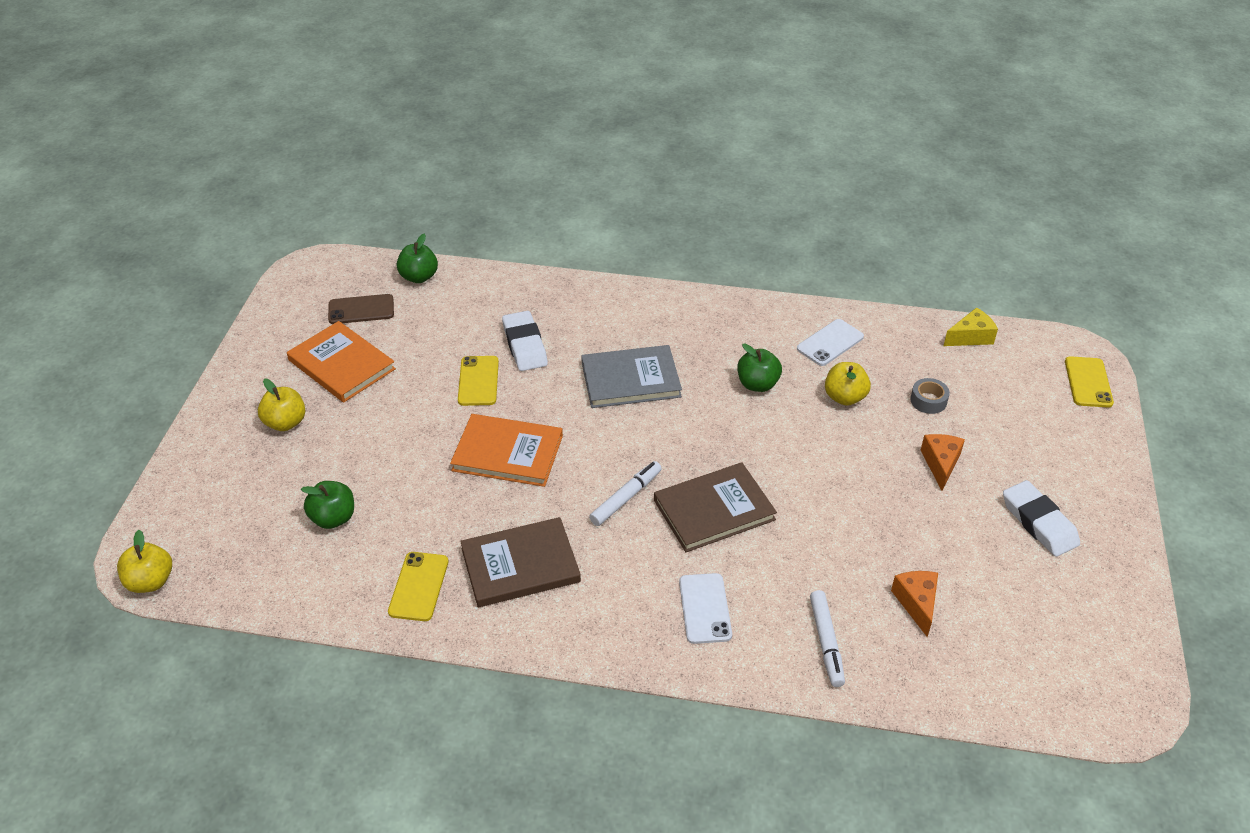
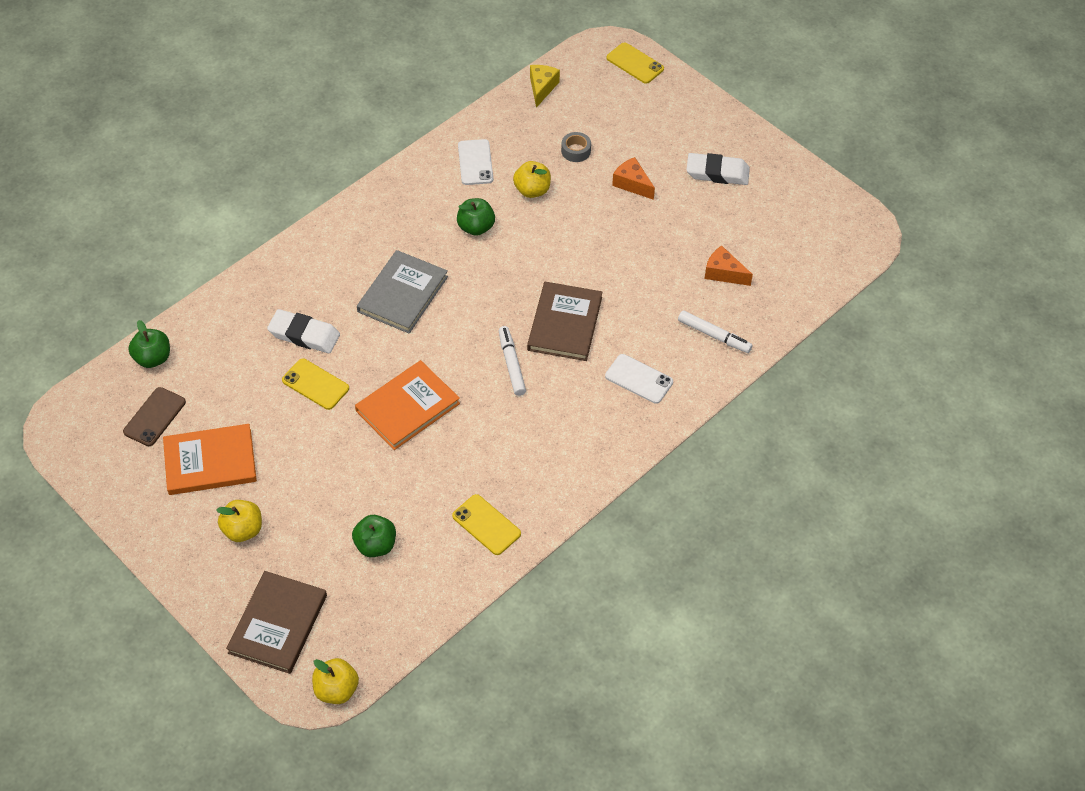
camera: 55 degrees left, 10 degrees up
(520, 565) = (518, 457): brown book -> brown book (278, 624)

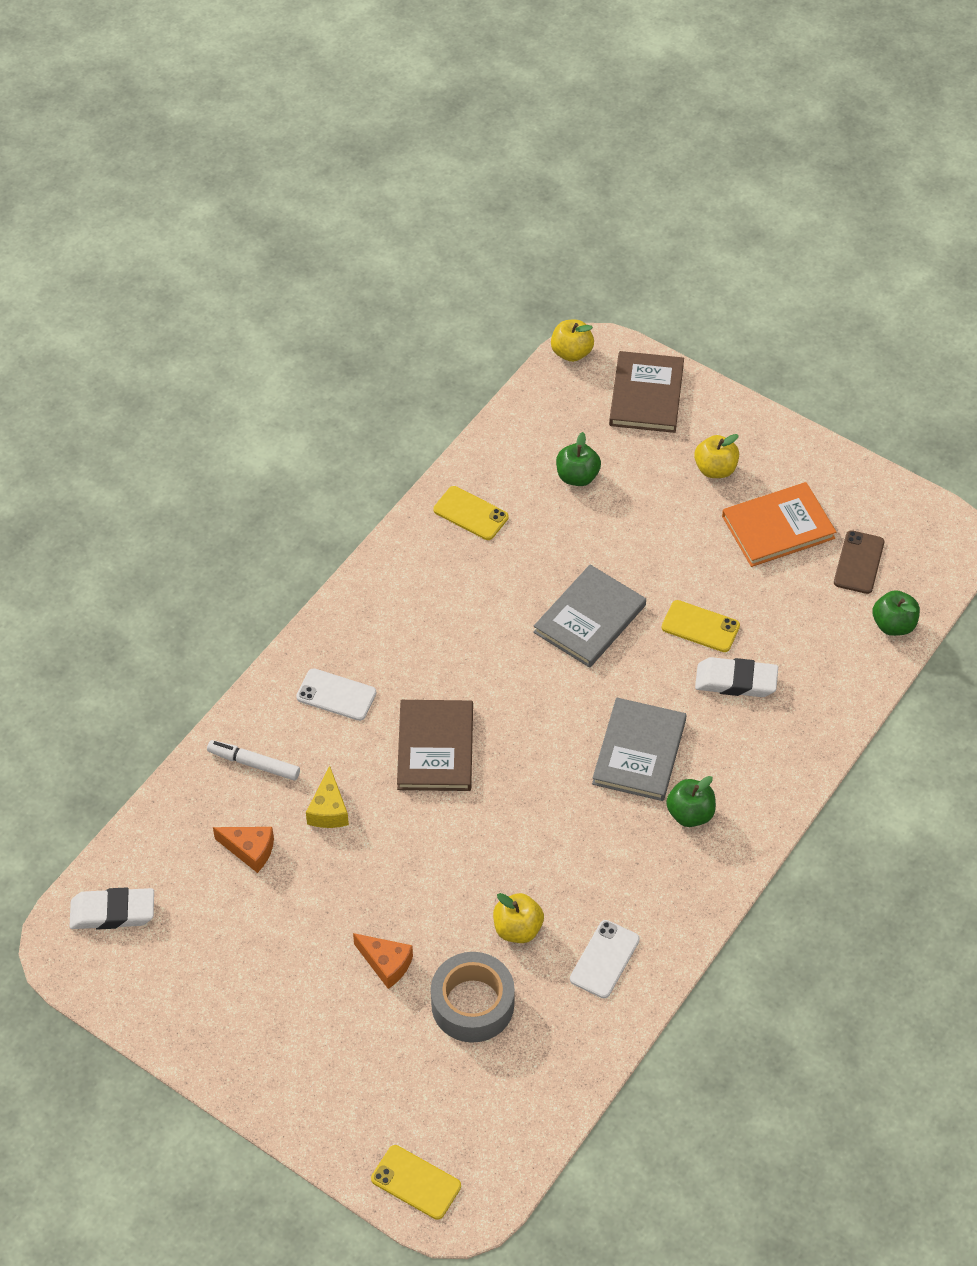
camera: 170 degrees right, 0 degrees up
(407, 407) = (590, 619): orange book -> grey book
(475, 162) = (604, 959): white phone -> white phone turned 45 degrees clockwise
(476, 227) = (576, 859): green apple -> green apple (690, 814)
(511, 364) = (486, 687): white marker -> none
(542, 88) = (544, 1107): yellow cheese -> yellow cheese (328, 810)
(576, 151) = (472, 1004): grey tape -> grey tape, size x2.00
(717, 173) = (272, 1004): white eraser -> white eraser (113, 912)

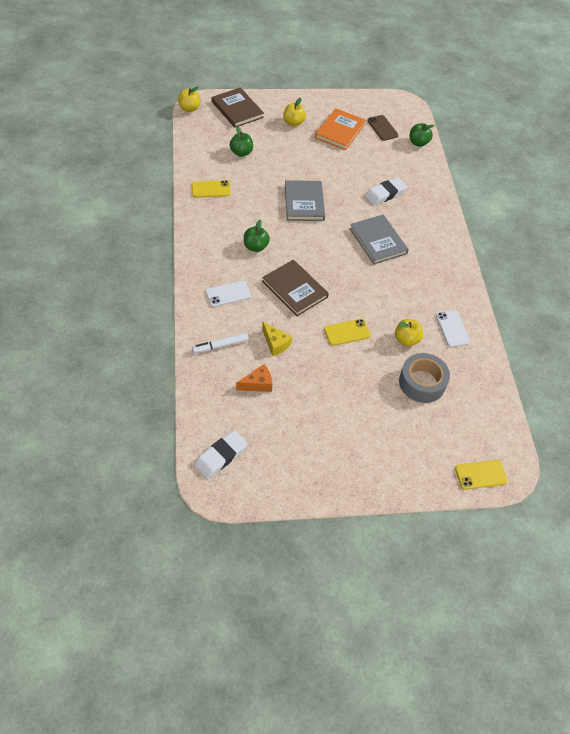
camera: 45 degrees left, 0 degrees up
(386, 964) = (369, 391): orange cheese -> none
(690, 814) = (422, 252): green apple -> green apple (255, 247)
(700, 626) = (350, 181): yellow phone -> yellow phone (347, 332)

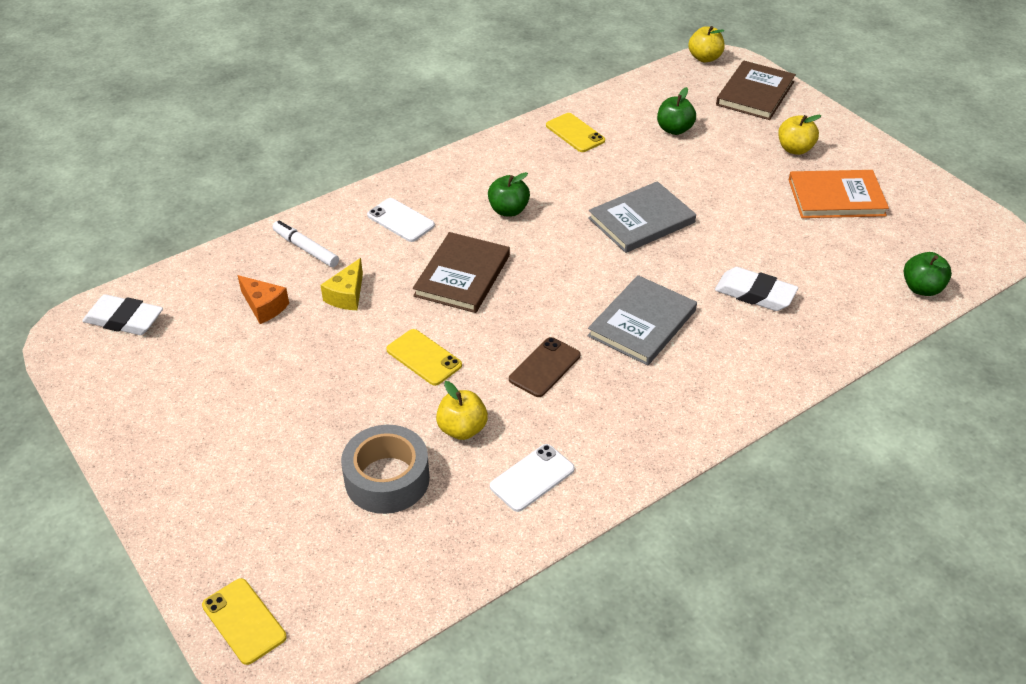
camera: 65 degrees right, 10 degrees down
(382, 128) = (903, 237): brown phone -> brown phone (544, 367)

